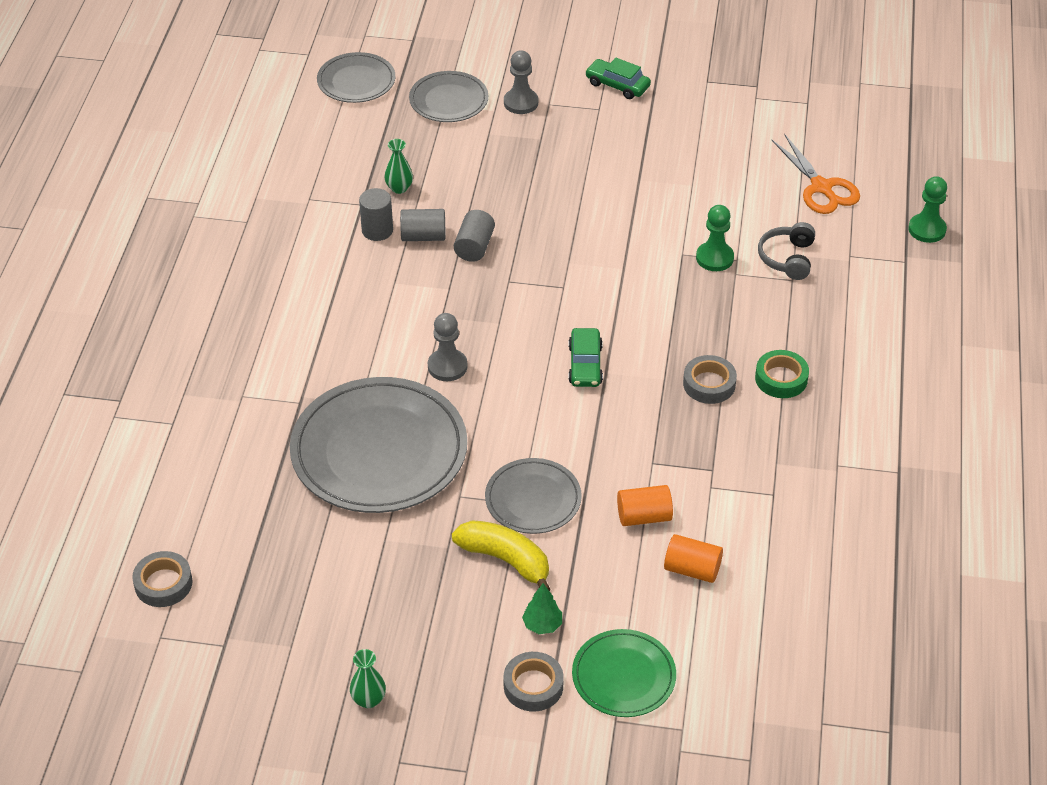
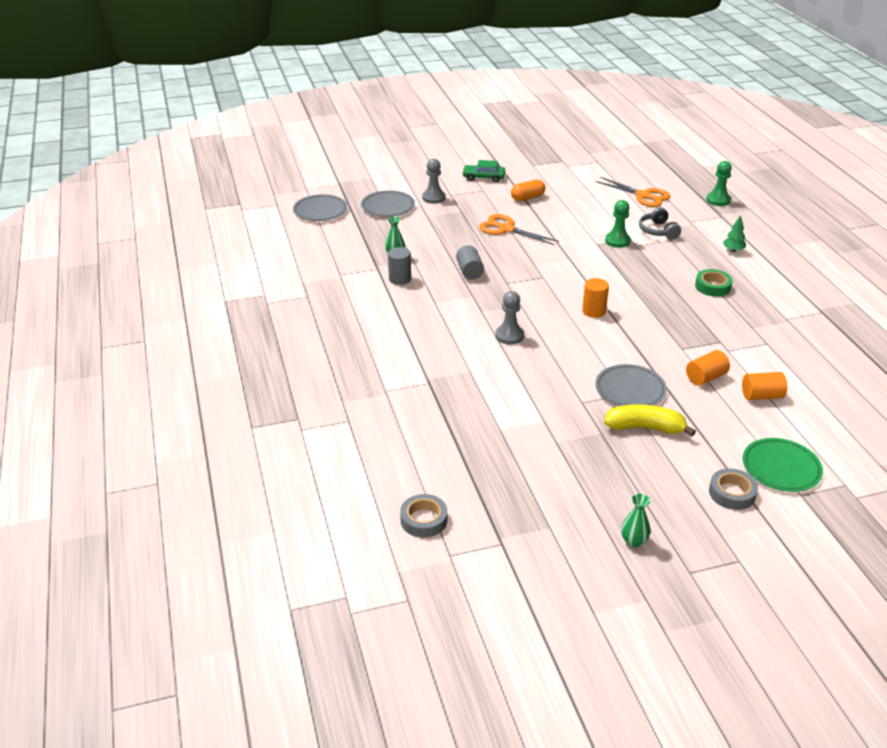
camera: 25 degrees left, 10 degrees down
(379, 451) = (507, 393): grey plate -> none
(423, 236) = (432, 274): grey cylinder -> none
(542, 625) = (703, 456): green tree -> green tree (733, 250)
(578, 189) = (506, 229): none -> orange scissors
(585, 365) = (593, 311): green car -> orange cylinder
(650, 141) = (527, 198): none -> orange capsule
(709, 384) = (675, 300): grey tape -> none

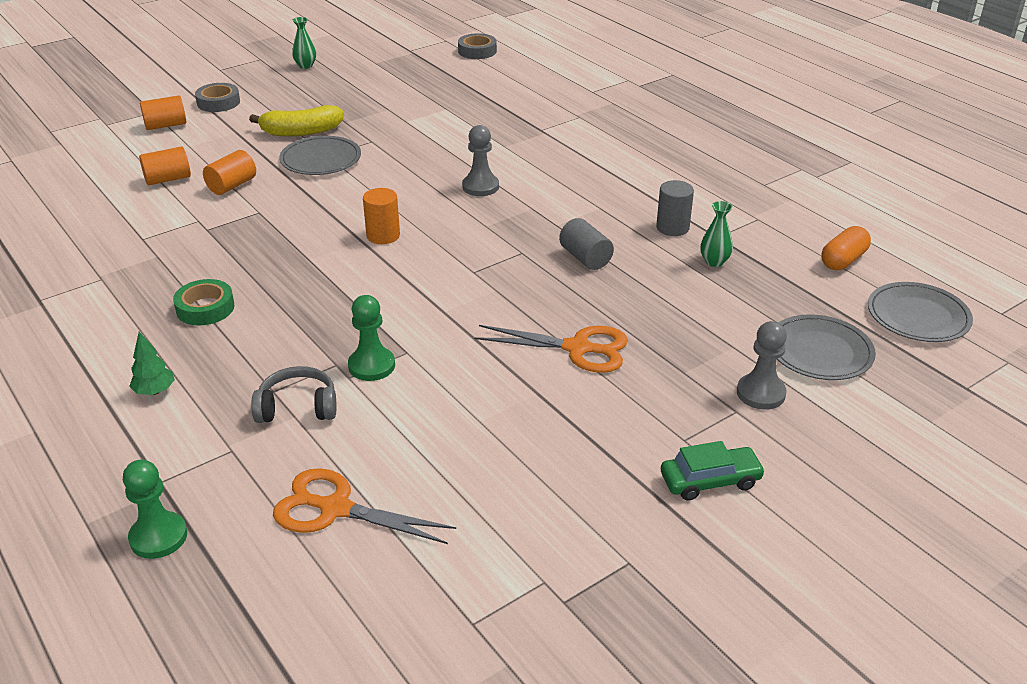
camera: 160 degrees right, 0 degrees up
(527, 198) = (582, 439): orange capsule -> orange capsule (843, 260)
(658, 231) = (297, 407): grey headphones -> grey headphones turned 60 degrees counterclockwise
(781, 468) = (166, 125): green plate -> orange cylinder

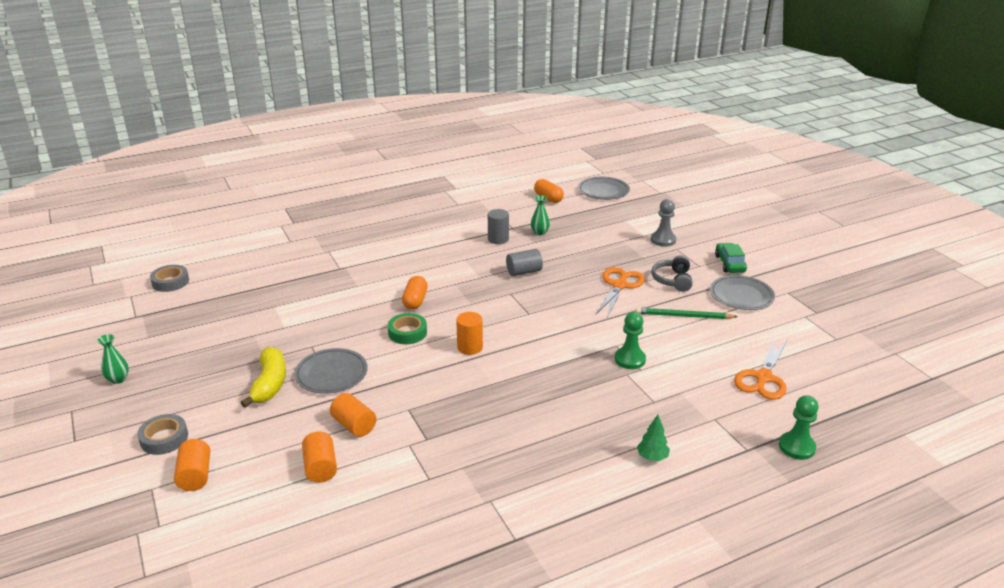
camera: 80 degrees left, 5 degrees down
(205, 308) = (549, 435): green tape -> green tape (407, 333)
(297, 407) = (672, 391): grey headphones -> grey headphones (672, 280)
(480, 187) = (415, 301): grey pawn -> orange capsule
(503, 419) = (684, 316): none -> green pencil
(819, 352) = (630, 219): grey plate -> grey plate (741, 296)

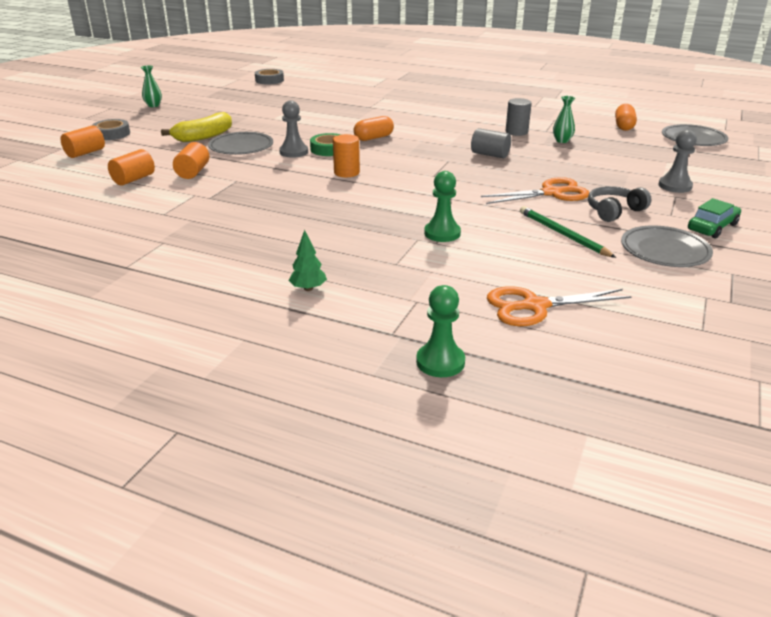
camera: 50 degrees right, 0 degrees up
(387, 352) = (294, 152): none -> grey pawn

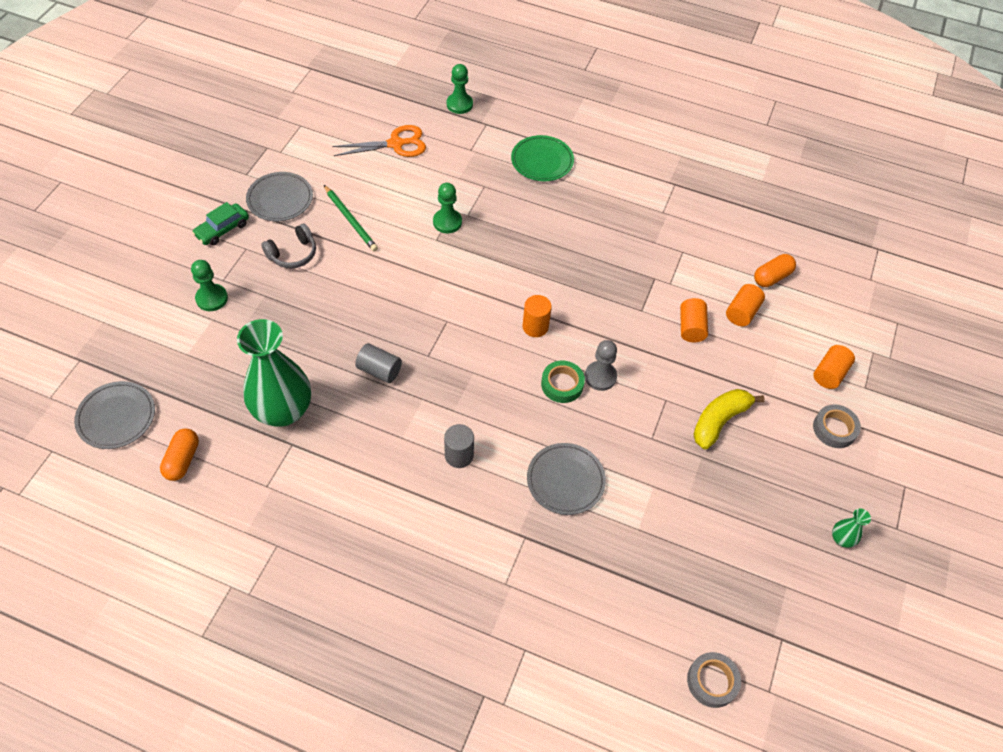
camera: 175 degrees right, 25 degrees up
(241, 147) = (664, 391): grey plate -> grey plate (565, 480)
(308, 288) = (542, 161): green tree -> green plate
(373, 138) = (512, 418): orange capsule -> orange capsule (772, 277)
(516, 132) = (332, 438): grey cylinder -> grey cylinder (459, 455)
(551, 193) = (338, 285): orange scissors -> none
(562, 141) = (283, 410): green vase -> green vase, size x2.47
(675, 186) = (212, 298): grey pawn -> green pawn

